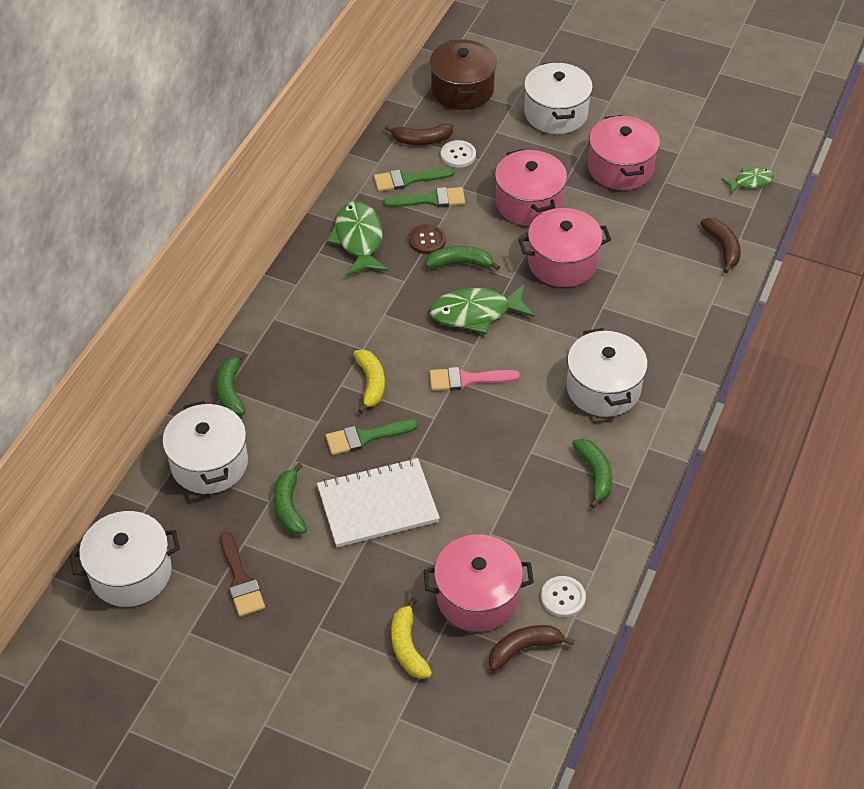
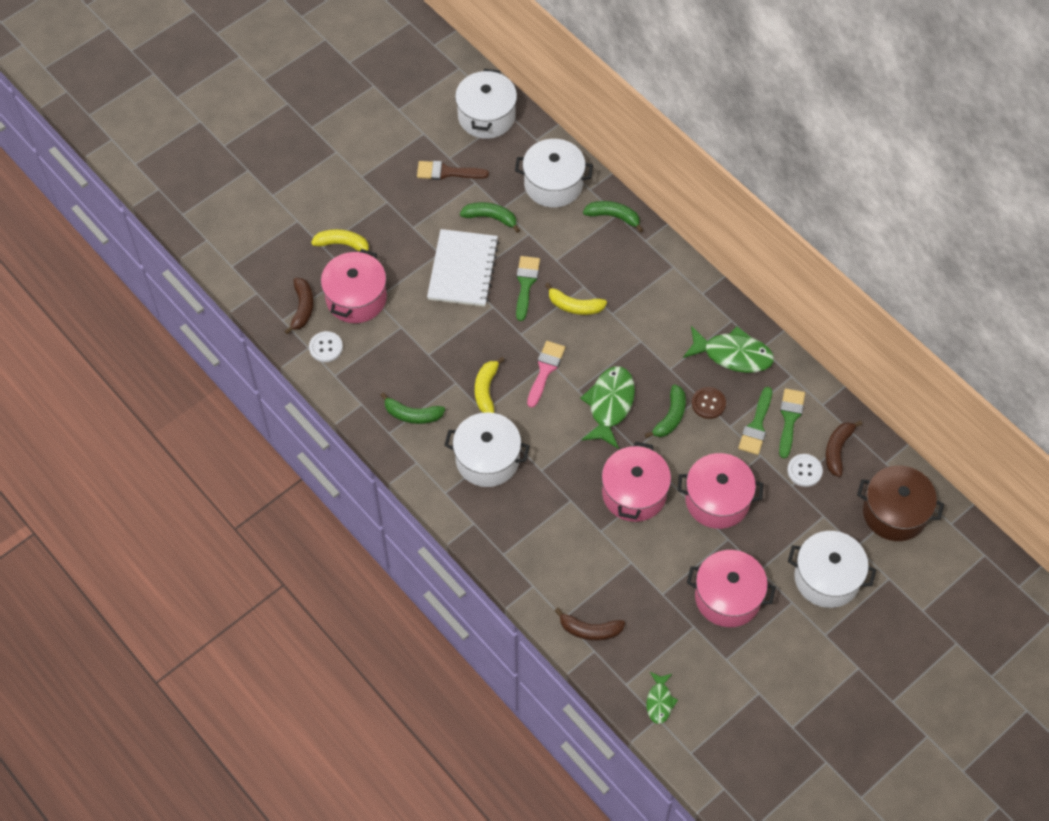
camera: 115 degrees right, 10 degrees up
(522, 421) = (486, 390): none -> yellow banana

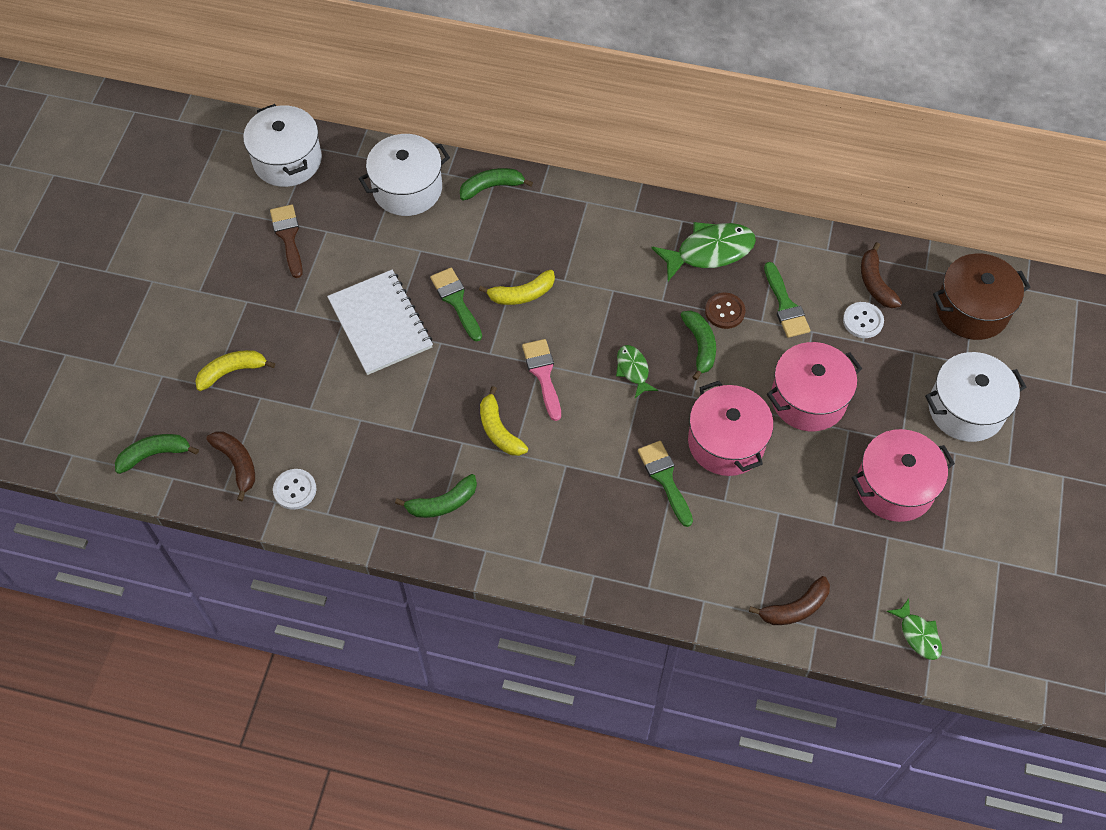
camera: 35 degrees left, 0 degrees up
(356, 298) = (289, 418): pink pot -> none
(447, 172) = (288, 237): brown brush -> brown brush turned 105 degrees clockwise
(487, 459) = (556, 500): white pot -> none
(490, 218) = (369, 256): green banana -> green banana (155, 454)
(609, 405) = (633, 370): green fish -> green fish, size x0.55
(789, 418) = (809, 280): green brush -> green brush (665, 478)

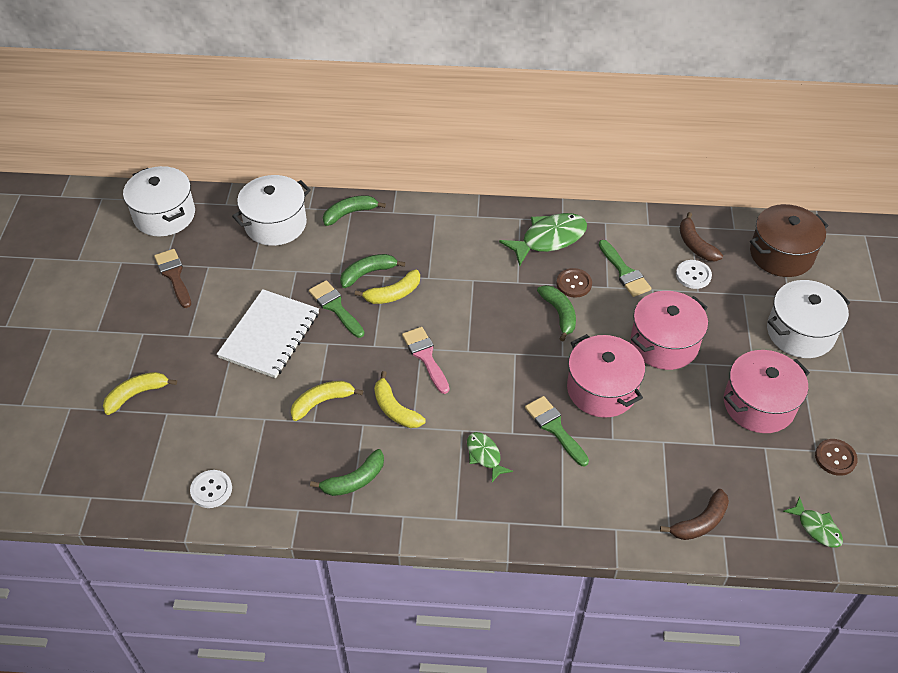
camera: 10 degrees left, 10 degrees down
(155, 454) = (70, 478): green banana -> green banana (368, 273)
(237, 464) = (152, 475): brown banana -> none
(380, 324) = (269, 335): white notebook -> white notebook turned 60 degrees clockwise
(423, 410) = (322, 402): none -> yellow banana
(633, 370) = (505, 342): green fish -> green fish (485, 455)
(961, 561) = (835, 458): none -> brown button

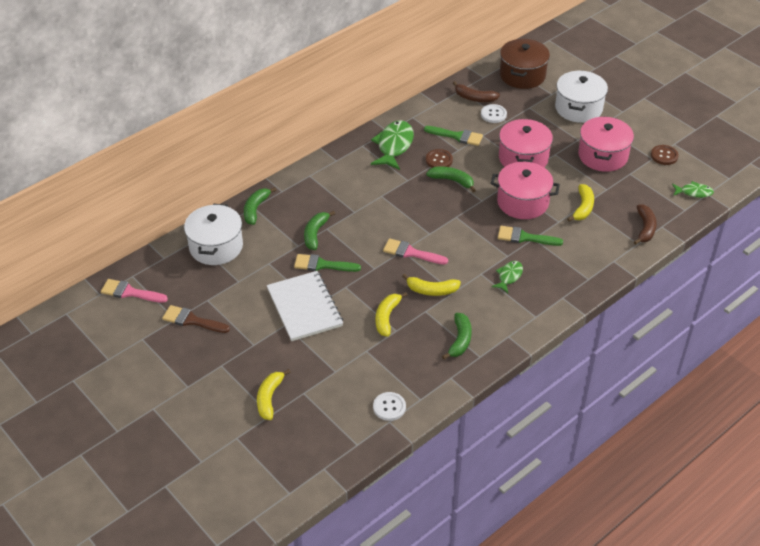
camera: 45 degrees left, 5 degrees down
(164, 215) = (130, 292): white pot -> pink brush
(393, 294) = (346, 234): yellow banana -> yellow banana (583, 208)
(485, 455) = (509, 276): green fish -> green fish turned 105 degrees clockwise

